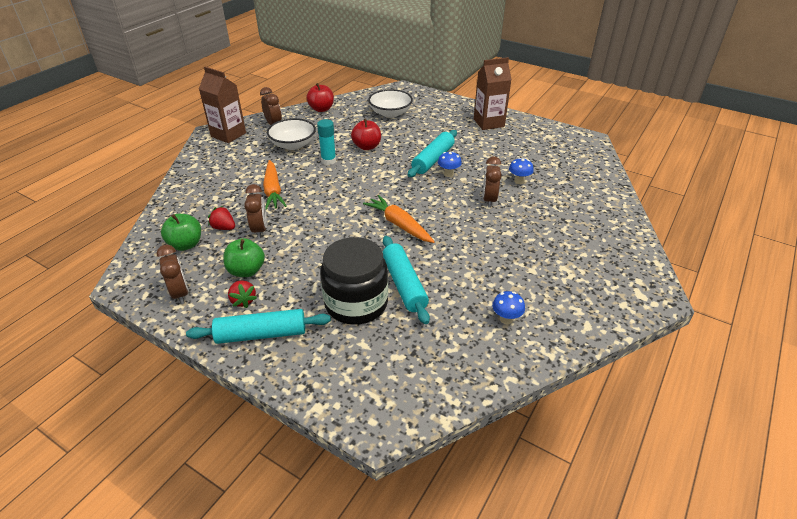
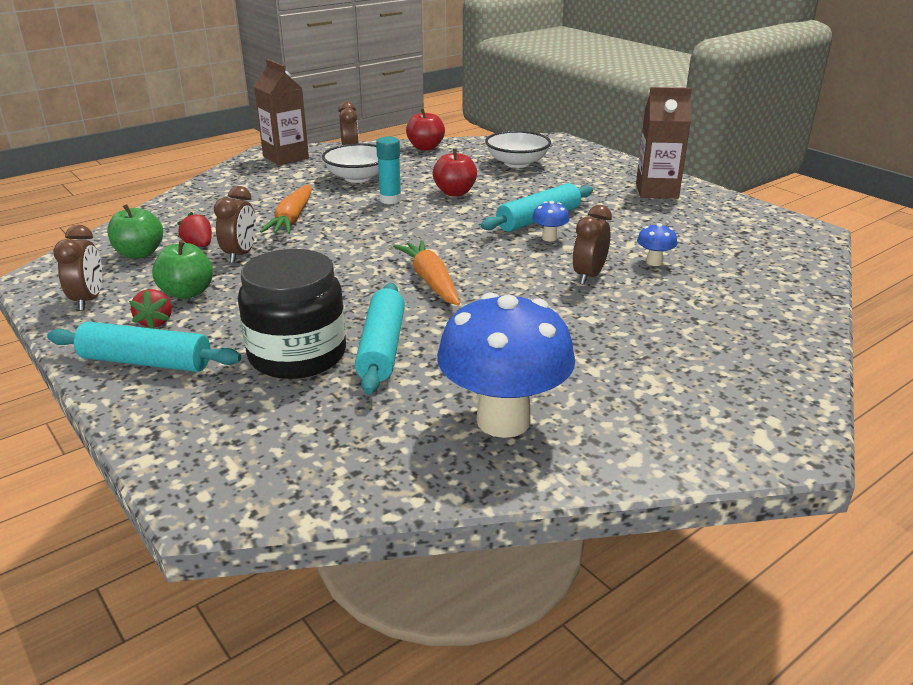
camera: 20 degrees right, 10 degrees down
(506, 319) = (503, 420): blue mushroom -> blue mushroom, size x2.45

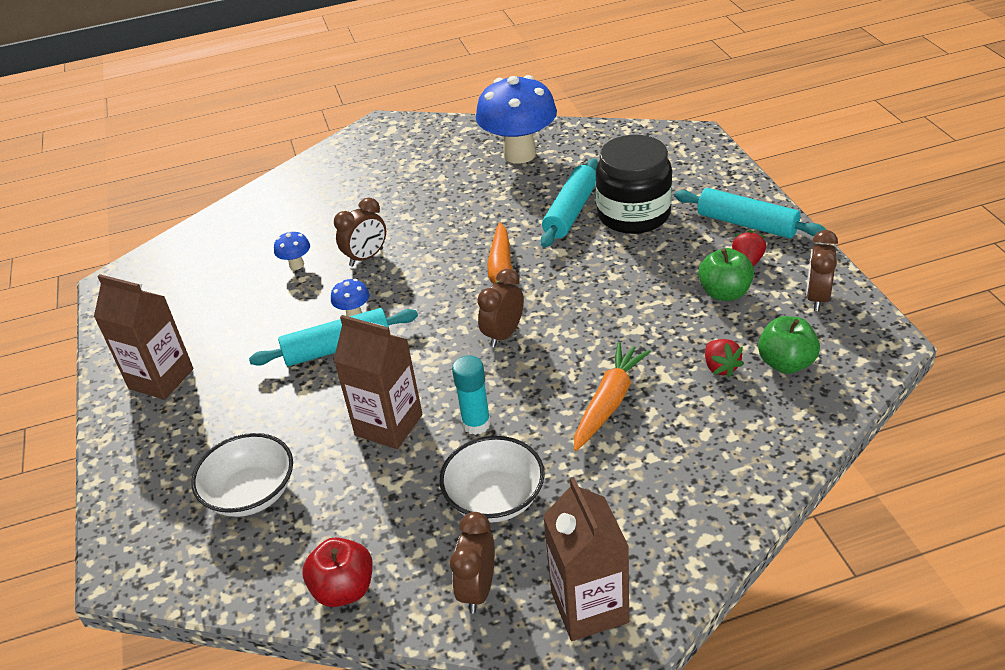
camera: 155 degrees left, 10 degrees up
(241, 255) = (673, 342): brown clock -> brown clock (503, 334)
(455, 193) = (388, 425): red apple -> brown carton

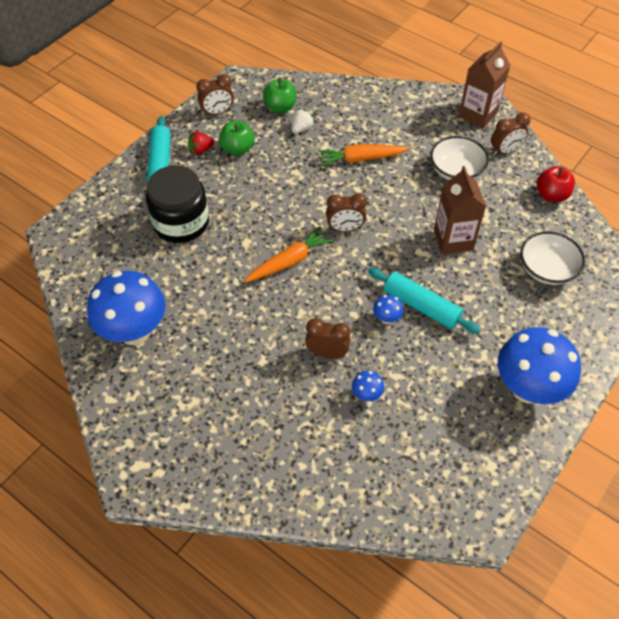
camera: 130 degrees left, 15 degrees up
(161, 379) = (527, 389): brown carton -> blue mushroom
(476, 424) = (419, 203): turquoise glue stick -> none
(571, 212) = (197, 258): turquoise rolling pin -> none
(720, 367) = (301, 128): red strawberry -> white strawberry

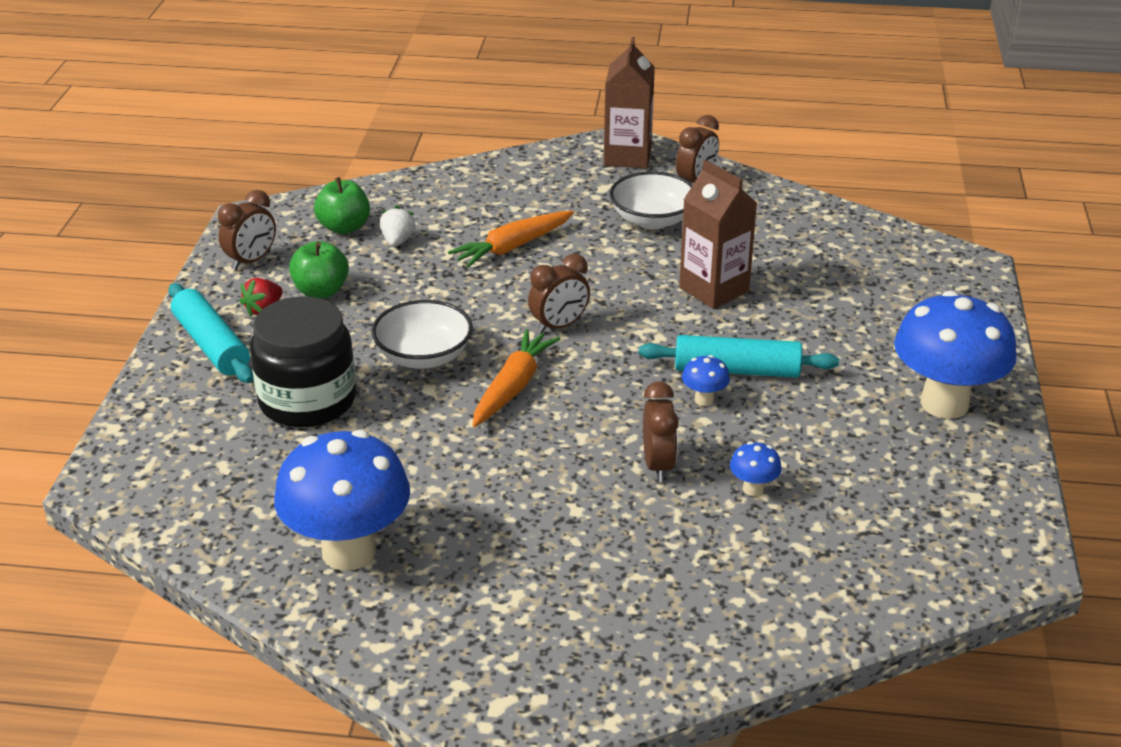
camera: 30 degrees left, 20 degrees down
(327, 353) = (658, 465): brown clock -> brown clock turned 105 degrees clockwise
(547, 269) = (856, 279): white bowl -> white bowl (424, 356)
(551, 195) = (793, 207): red apple -> none

